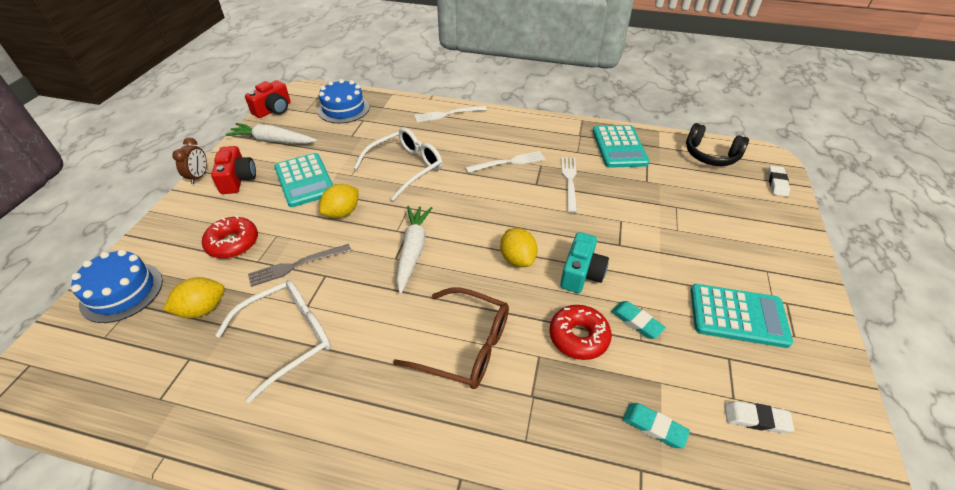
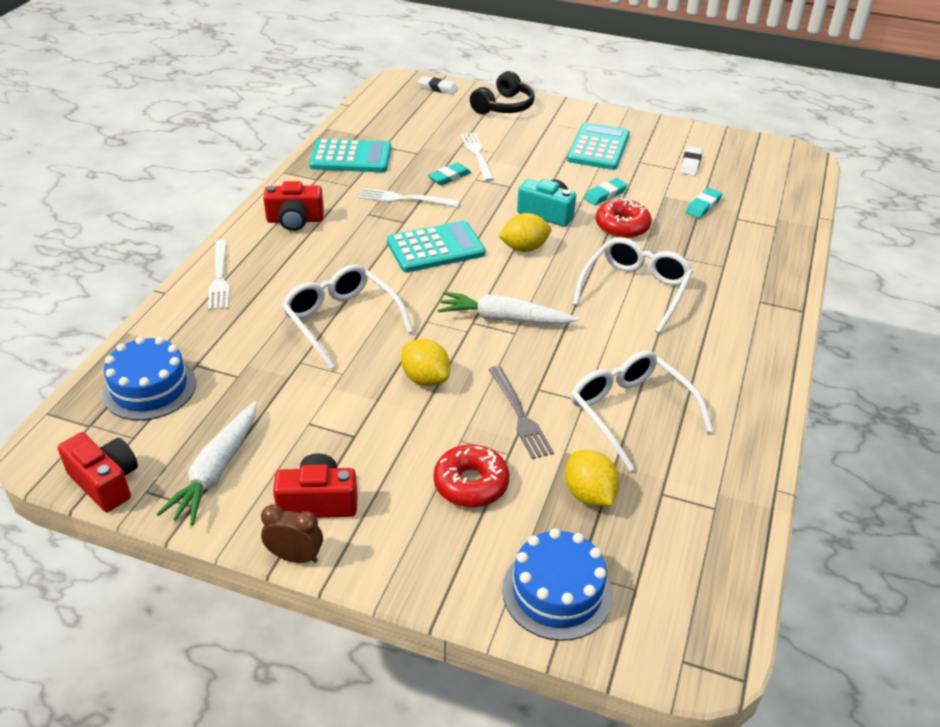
camera: 85 degrees left, 5 degrees down
(305, 180) = (342, 421): turquoise calculator -> turquoise calculator (435, 248)
(465, 346) = (635, 290): brown glasses -> white glasses
(508, 162) = (356, 236): white fork -> white fork (477, 155)
(520, 133) = (295, 220): none -> red camera
(616, 203) = (449, 177): none -> turquoise eraser
(710, 155) = (384, 109): black headphones -> black headphones (503, 106)

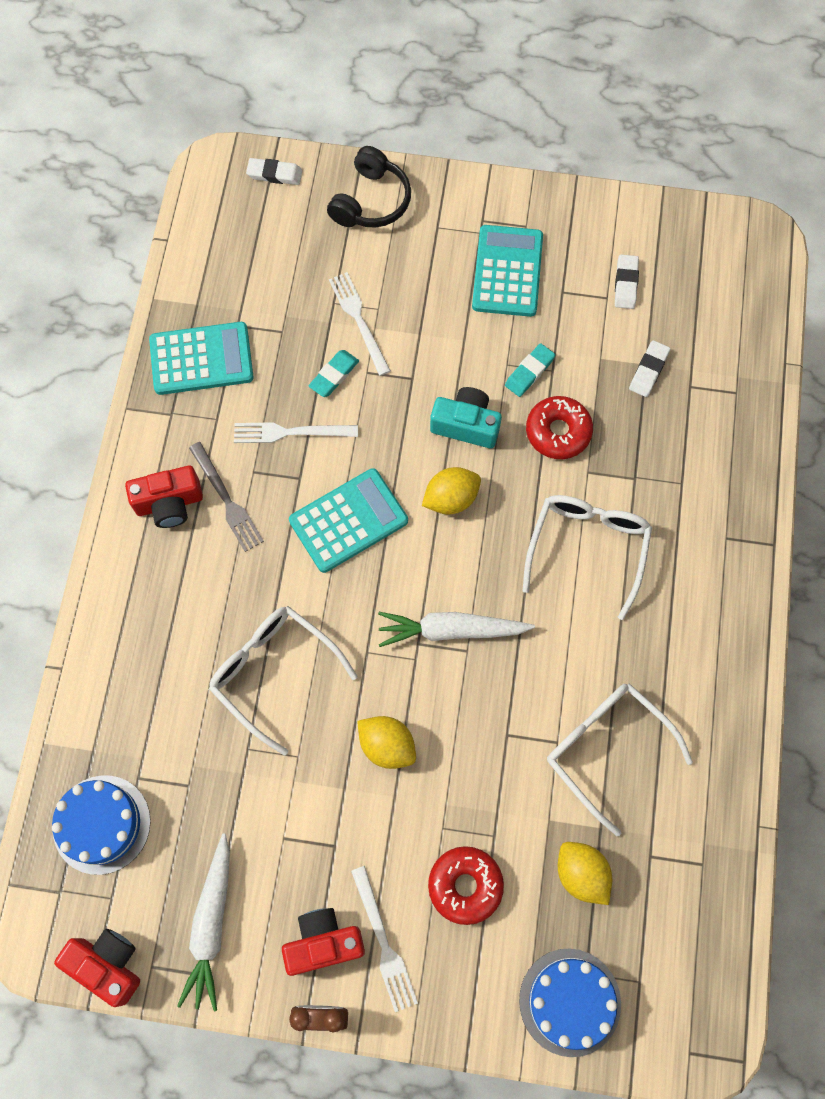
camera: 10 degrees left, 30 degrees up
(219, 277) = (114, 628): white fork -> white fork (383, 942)
(519, 414) = (494, 778): grey fork -> grey fork (226, 499)
(703, 206) = (648, 370): turquoise eraser -> white eraser

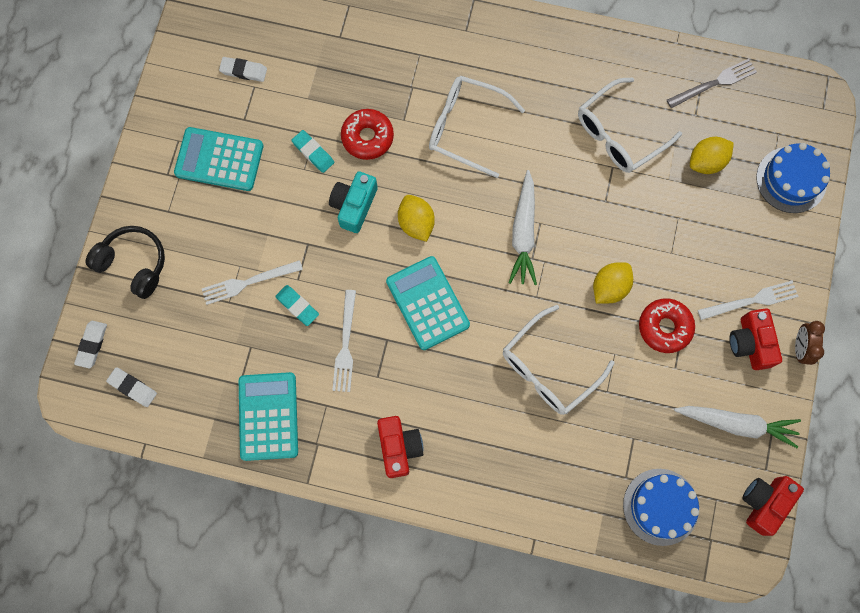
camera: 85 degrees left, 5 degrees up
(226, 499) = (400, 400): grey fork -> grey fork (714, 83)
(465, 885) = (712, 241): red donut -> red donut (664, 327)
(648, 370) = (322, 64): white eraser -> white eraser (132, 387)

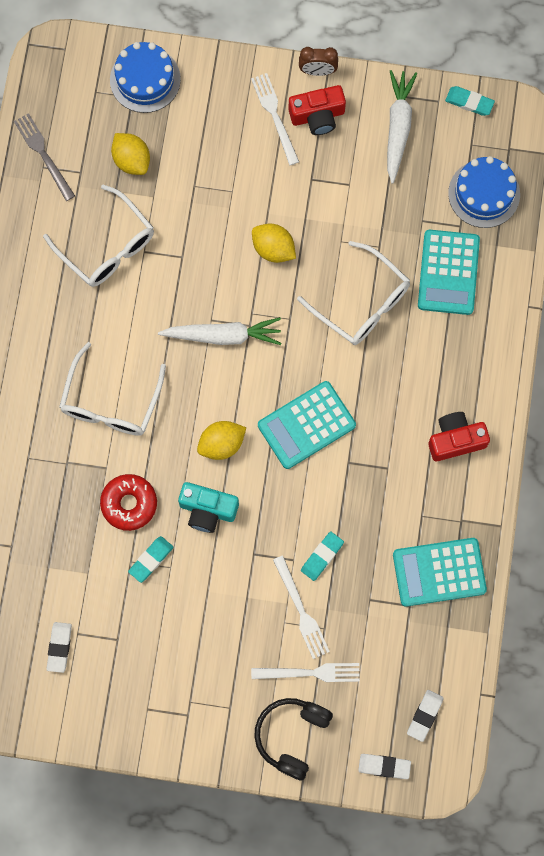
camera: 95 degrees left, 0 degrees up
(219, 160) = (166, 660): turquoise calculator -> turquoise calculator (448, 272)
(345, 344) = (357, 503): white fork -> white fork (309, 673)
(664, 327) = (309, 195): red donut -> none
(764, 503) = (469, 102): red camera -> turquoise eraser

